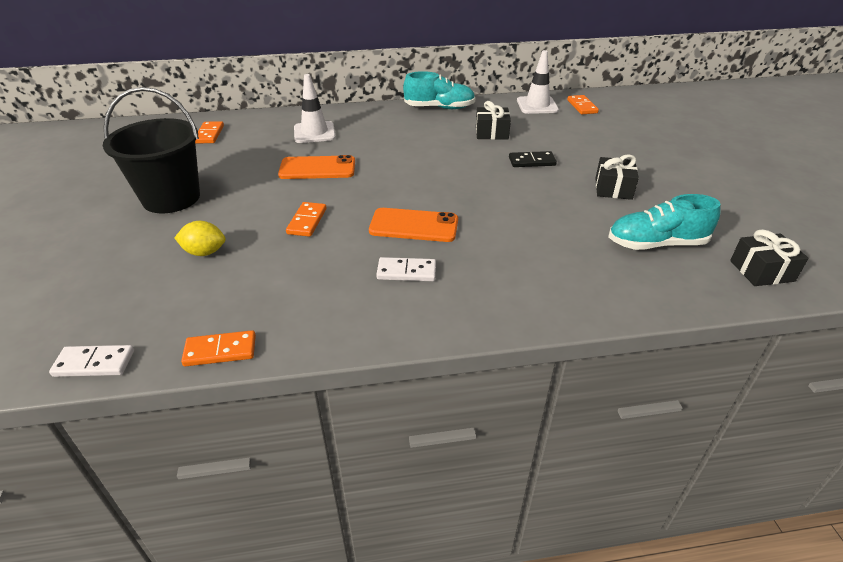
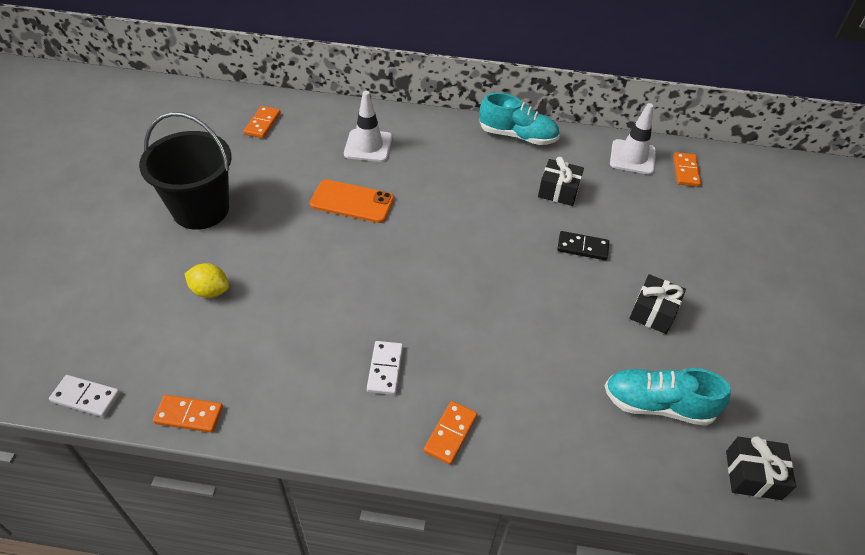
camera: 15 degrees right, 10 degrees up
(307, 221) = (316, 275): orange domino -> orange domino (450, 433)
(406, 272) = (385, 369): white domino -> white domino turned 75 degrees clockwise
(414, 225) = (417, 309): orange phone -> none

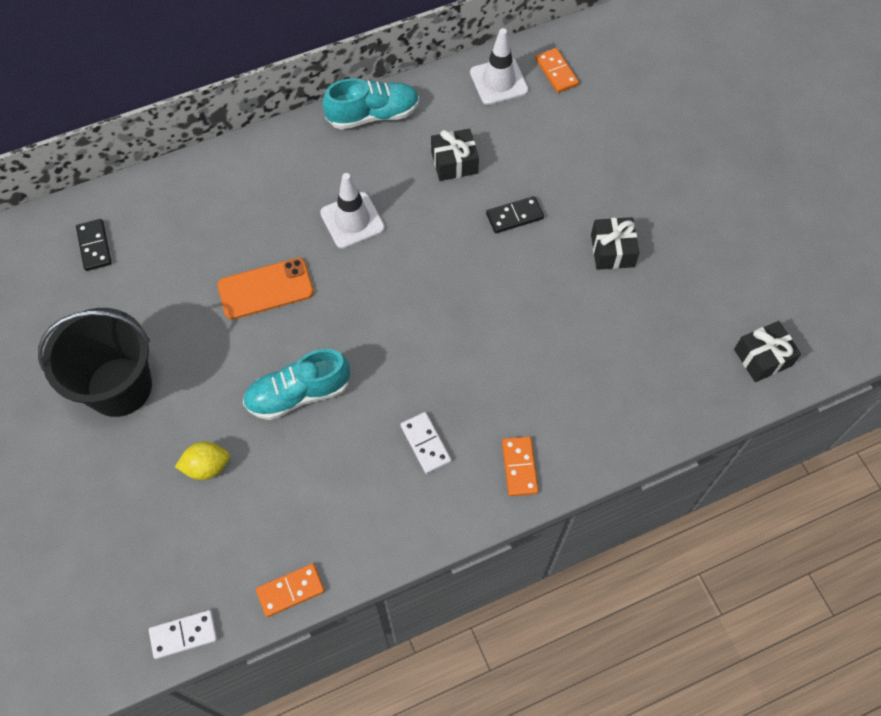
camera: 30 degrees left, 15 degrees up
(263, 124) = (94, 246): orange domino -> black domino
(368, 146) = (230, 212): white traffic cone -> white traffic cone (352, 220)
(657, 405) = (663, 339): turquoise shoe -> turquoise shoe (298, 394)

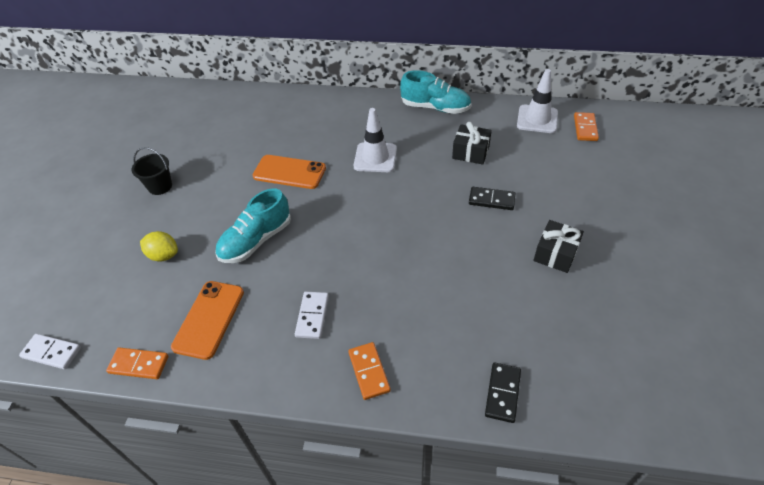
camera: 35 degrees right, 15 degrees down
(94, 246) = (216, 111): black domino -> black domino (503, 393)
(119, 387) = (160, 186): black bucket -> black bucket, size x0.50
(298, 394) = (256, 241): turquoise shoe -> turquoise shoe turned 60 degrees counterclockwise
(322, 506) = (209, 319): none -> orange phone
(519, 467) = (369, 371): orange domino -> orange domino turned 45 degrees counterclockwise
(762, 357) = (650, 399): black gift -> none

